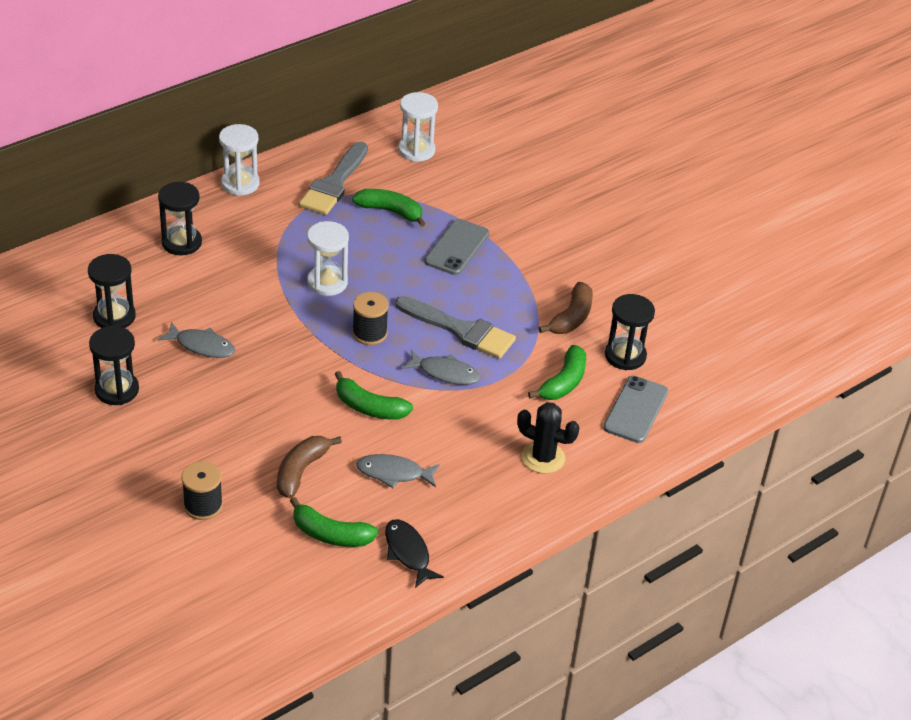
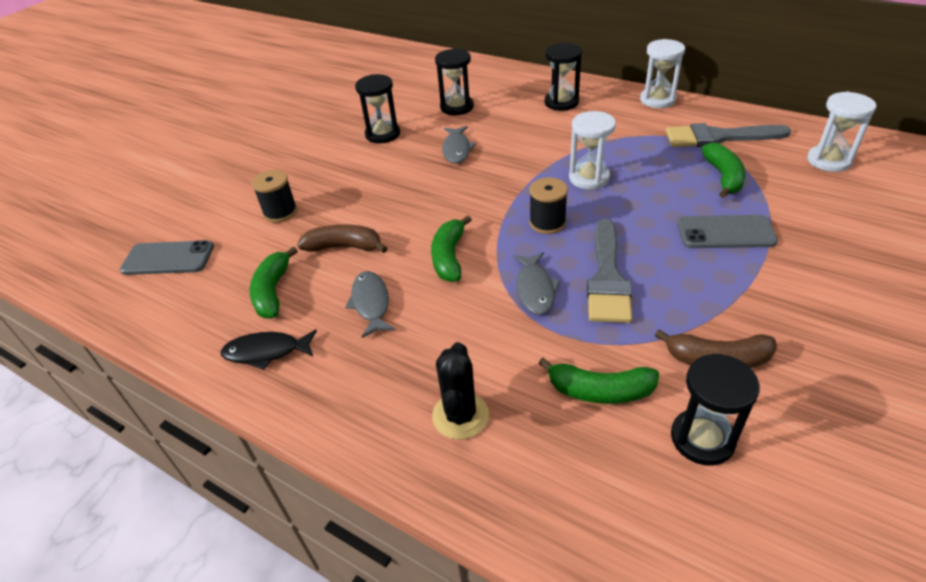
camera: 75 degrees right, 0 degrees up
(408, 552) = (266, 352): black fish -> black fish turned 135 degrees counterclockwise
(636, 410) = (611, 487): grey phone -> grey phone (168, 258)

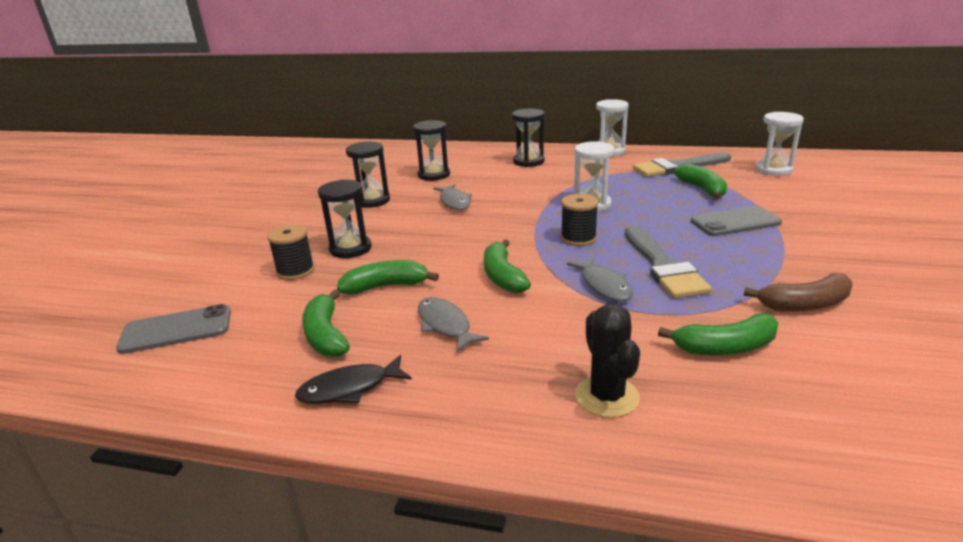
camera: 20 degrees left, 15 degrees down
(344, 247) = (386, 286): brown banana -> green banana
(702, 438) = (844, 363): black hourglass -> black hourglass (350, 249)

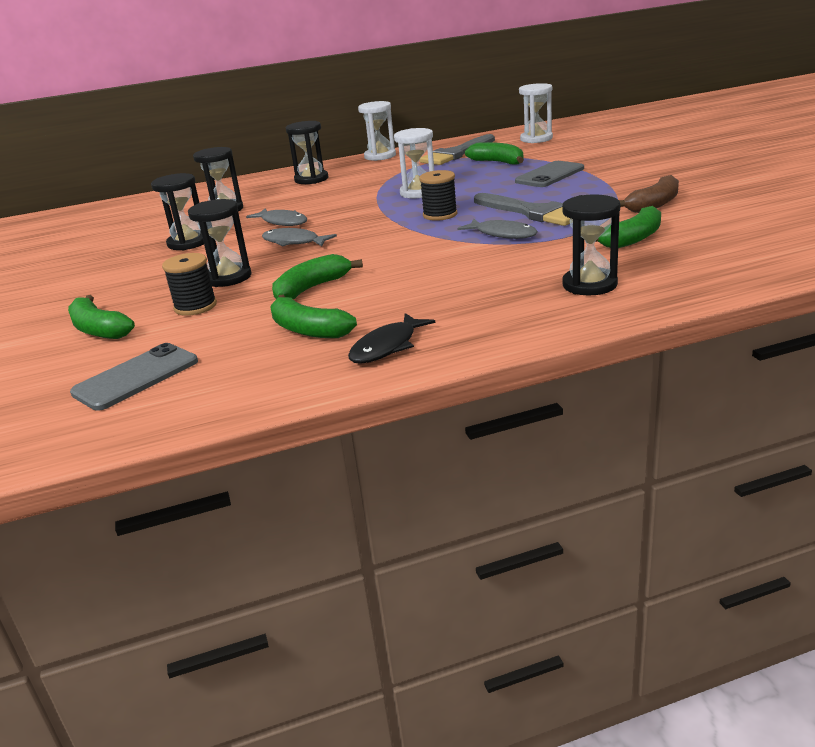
camera: 30 degrees left, 0 degrees up
(445, 325) = (409, 291): grey fish -> grey fish (294, 242)
(502, 276) = (411, 252): green banana -> green banana (99, 329)
(607, 396) = (589, 285): black cactus -> black hourglass

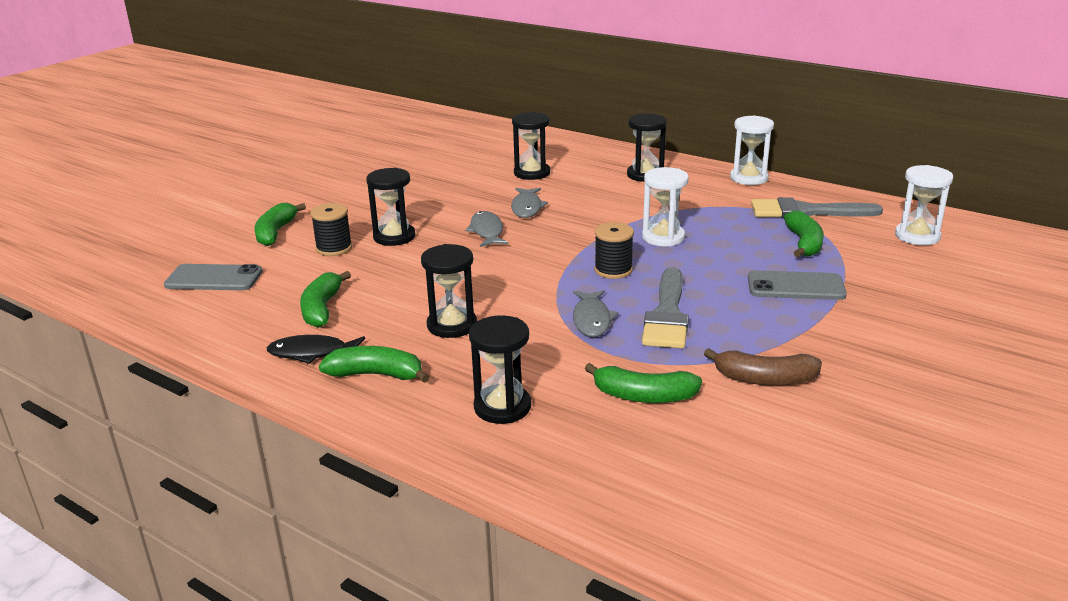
camera: 50 degrees right, 0 degrees up
(188, 243) = (449, 191): black hourglass -> black hourglass (452, 325)
(312, 288) = (399, 278): green banana -> green banana (376, 374)

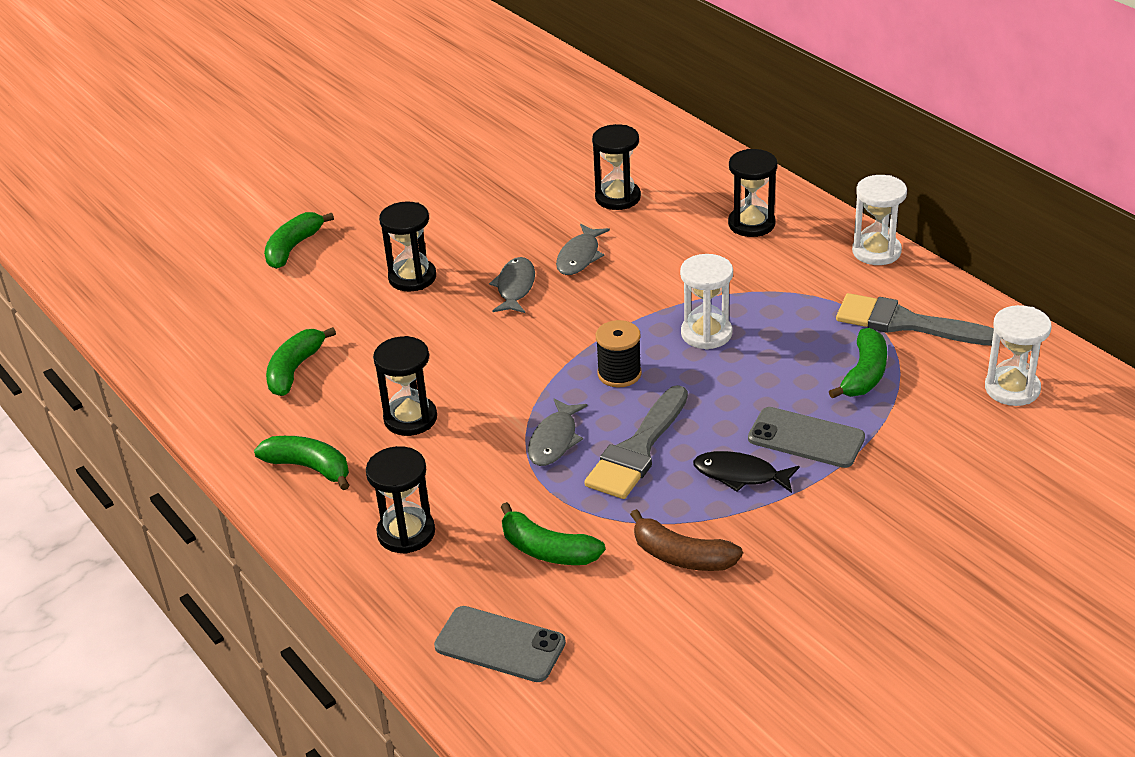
camera: 20 degrees right, 10 degrees up
(214, 278) = (207, 306): grey phone -> grey phone (500, 645)
(312, 353) = (262, 427): black fish -> black fish (740, 475)
(334, 248) = (342, 284): black spool -> none

